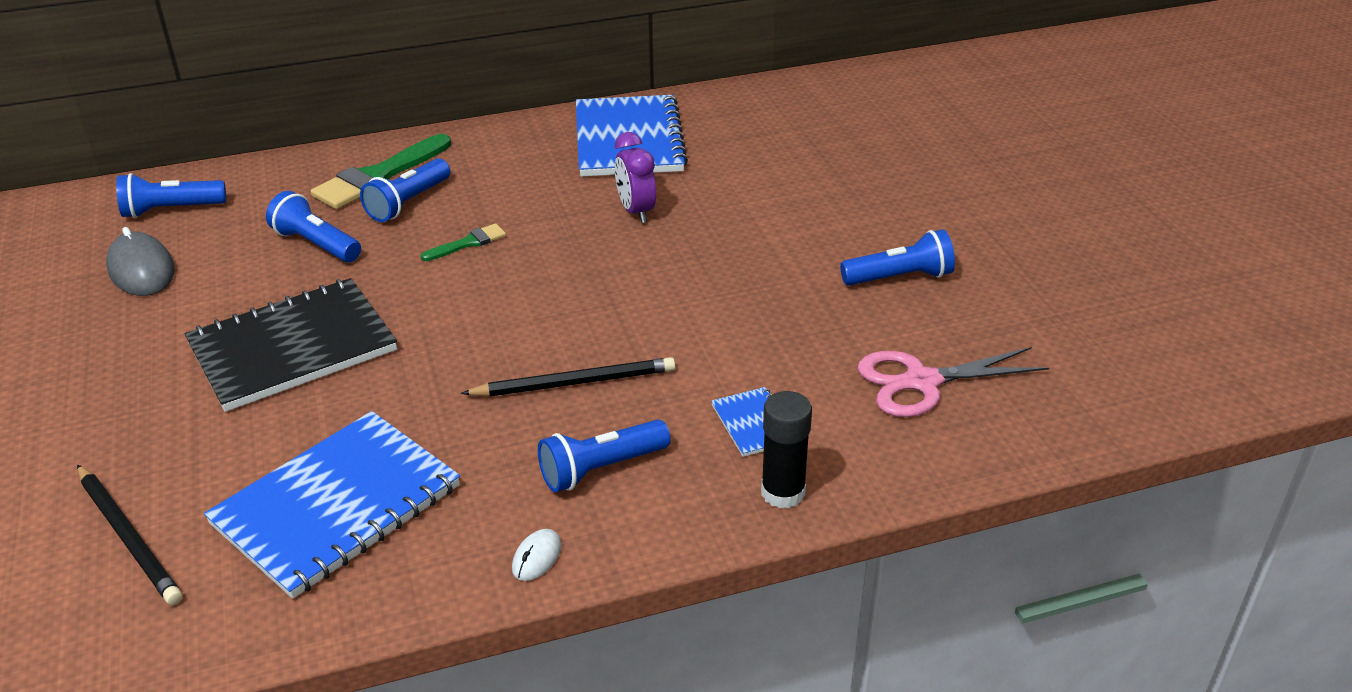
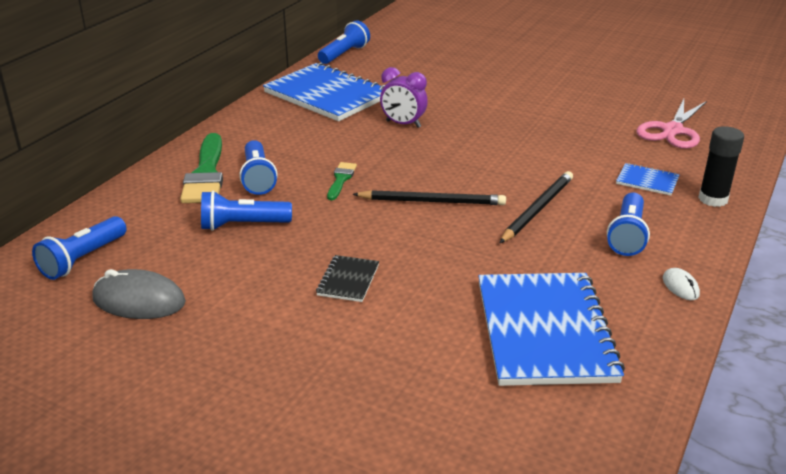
camera: 45 degrees left, 5 degrees down
(129, 537) = (466, 427): black pencil -> black pencil (432, 201)
(292, 347) = (348, 280): black notebook -> black notebook, size x0.44
(899, 277) = (581, 97): blue flashlight -> blue flashlight (344, 54)

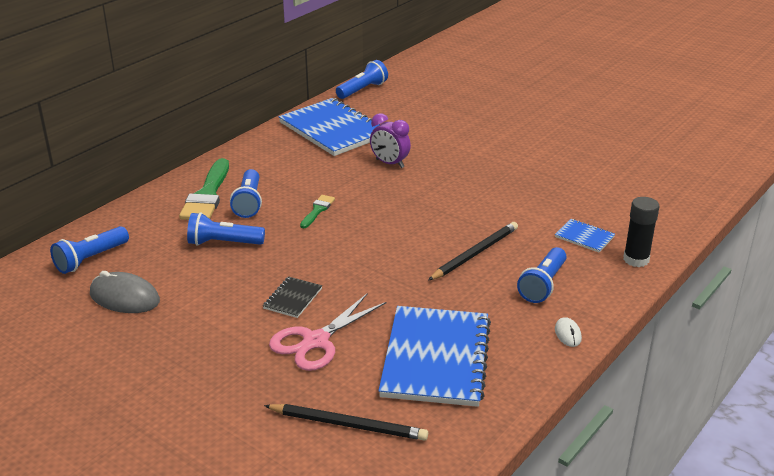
camera: 10 degrees right, 0 degrees up
(432, 201) = (387, 237): black pencil -> black pencil (348, 425)
(672, 130) = (631, 191): pink scissors -> pink scissors (316, 341)

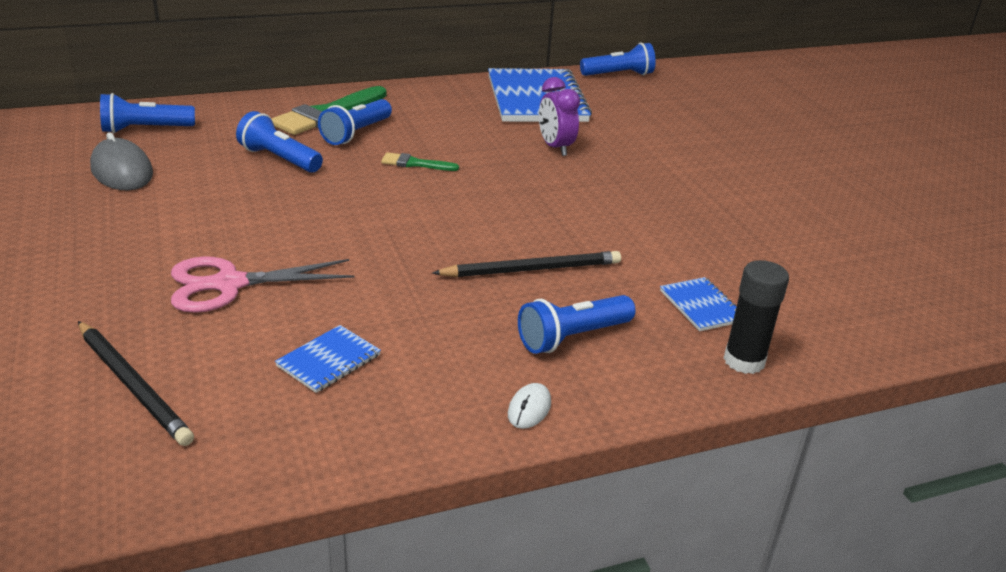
camera: 30 degrees right, 0 degrees up
(292, 298) = (268, 234): black notebook -> none
(317, 210) = (415, 163): green brush -> green brush turned 135 degrees counterclockwise
(436, 358) = (329, 361): blue notebook -> blue notebook, size x0.44

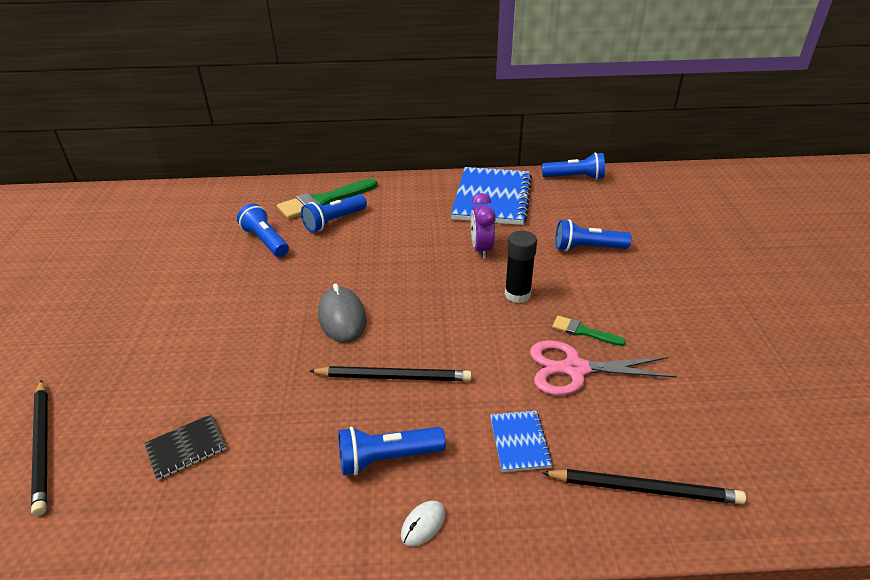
camera: 20 degrees right, 5 degrees up
(122, 171) = (155, 242): grey mouse -> grey mouse (342, 318)
(145, 129) = (192, 205): blue flashlight -> blue flashlight (587, 248)
(229, 284) = (162, 358): pink scissors -> pink scissors (575, 369)
(329, 361) = (186, 448): blue notebook -> black notebook
(415, 163) = (361, 255): green brush -> green brush (583, 331)
(529, 409) = (309, 533): white mouse -> white mouse (423, 524)
(744, 361) = (526, 515): black glue stick -> black glue stick (517, 294)
(841, 325) = (644, 489): none -> black pencil

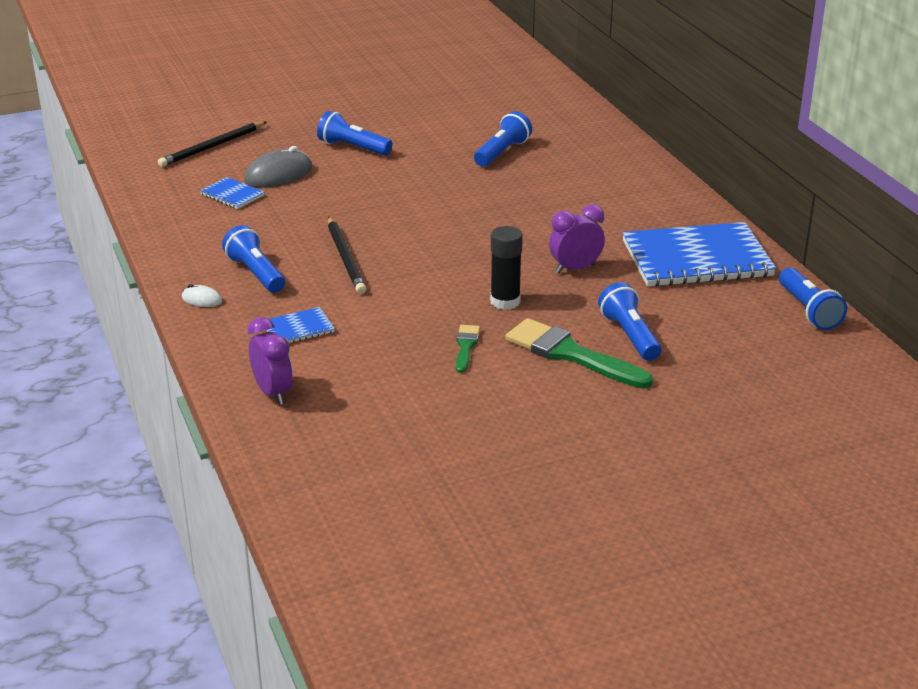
camera: 70 degrees right, 5 degrees down
(186, 448) = (232, 195): black notebook -> blue notebook
(323, 201) = (600, 161): green brush -> green brush (570, 354)
(334, 221) = (565, 177): blue flashlight -> blue flashlight (353, 148)
(342, 318) = (409, 218): grey mouse -> grey mouse (278, 175)
(575, 369) = (404, 347): pink scissors -> none
(644, 489) = (273, 393): black pencil -> purple clock

